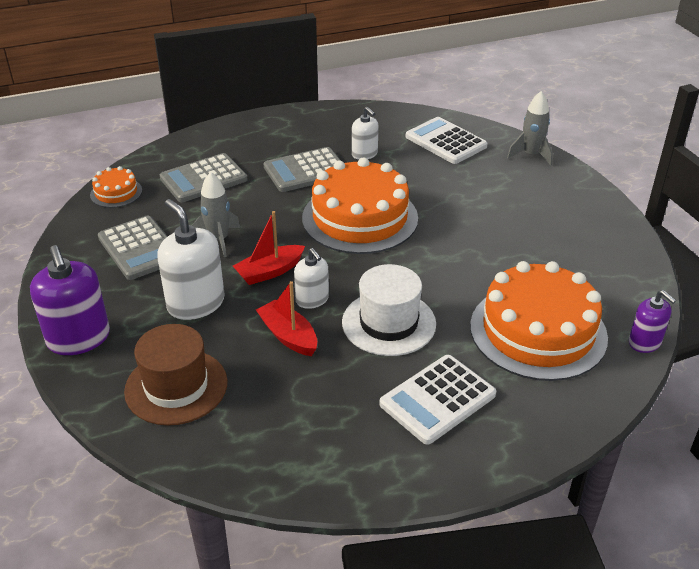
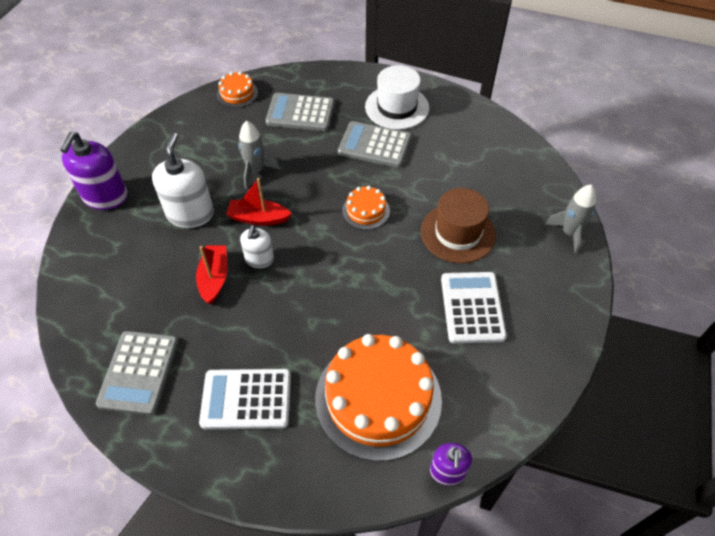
camera: 40 degrees right, 15 degrees up
(140, 248) = (204, 148): grey calculator -> grey calculator (139, 372)
(176, 386) = (116, 270): brown hat -> brown hat (458, 233)
(360, 218) = (366, 211): orange cake -> orange cake, size x0.46
(364, 154) = (434, 154): white soap dispenser -> none
(388, 323) = (285, 314): white hat -> white hat (397, 107)
(445, 141) = (511, 178): white calculator -> white calculator (472, 307)

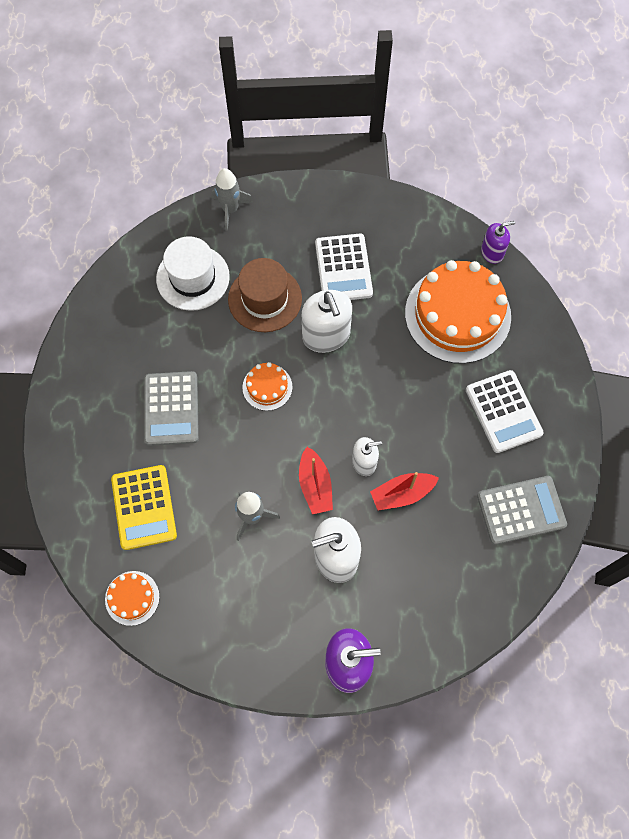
camera: 110 degrees left, 15 degrees up
(300, 113) = (144, 507): grey calculator -> yellow calculator
(397, 107) = (102, 405): white hat -> white hat (193, 278)
(400, 269) = (326, 335): none -> white soap dispenser
(472, 307) = (343, 268): white calculator -> white calculator turned 75 degrees counterclockwise

